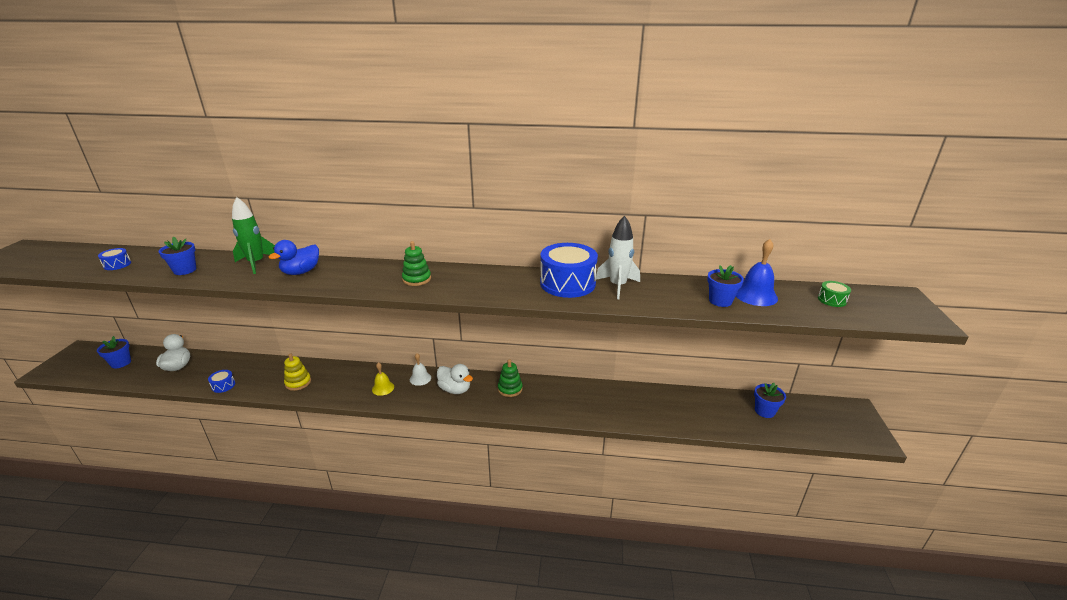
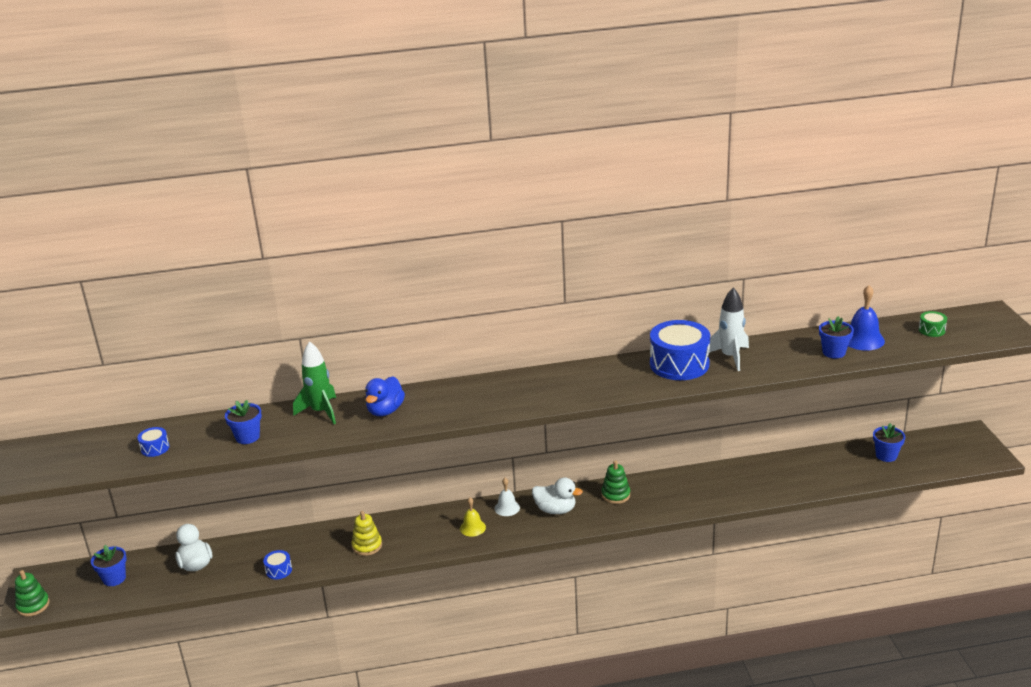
camera: 15 degrees left, 0 degrees up
(416, 279) = (521, 392): green stacking toy -> green stacking toy (33, 605)

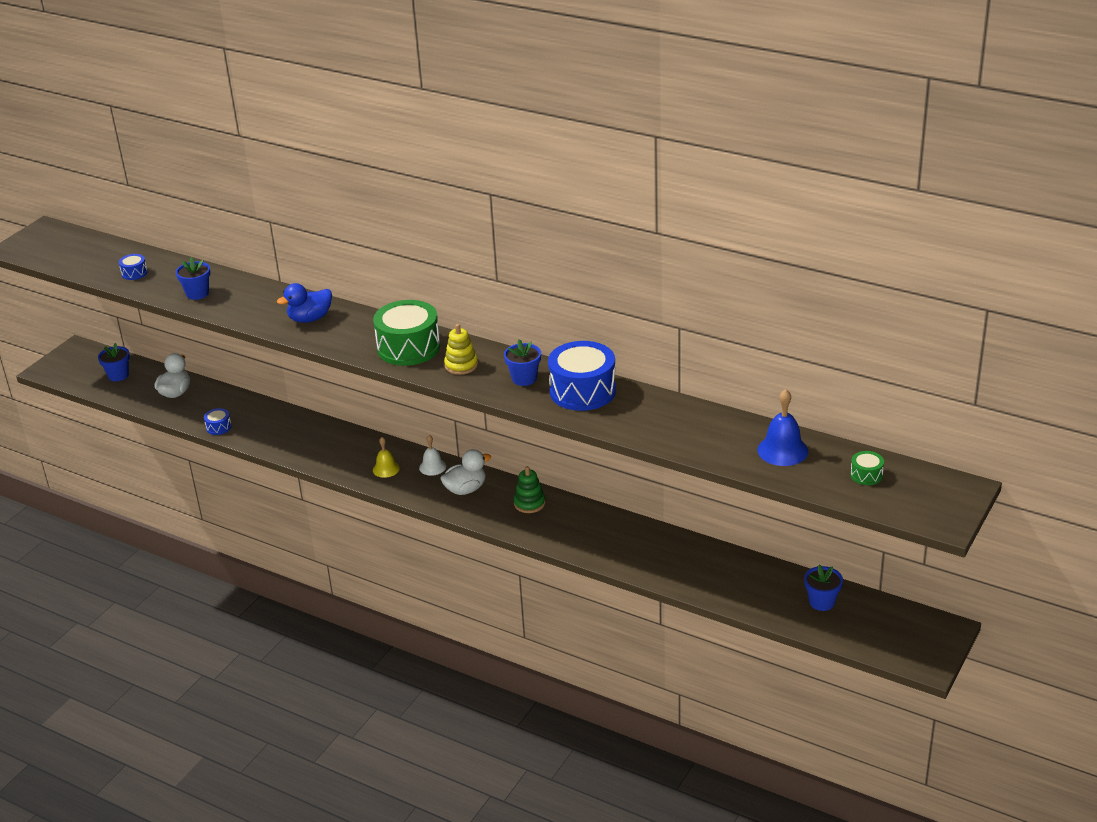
camera: 40 degrees right, 5 degrees up
(33, 605) = (54, 369): green stacking toy -> none
(321, 412) = (268, 297): green rocket -> none
(367, 546) = (297, 441): yellow stacking toy -> yellow stacking toy (461, 365)
(503, 394) = (408, 347): none -> green drum
(555, 510) = (465, 489): white duck -> white duck turned 90 degrees counterclockwise
(730, 357) = (635, 406): white rocket -> none
(834, 352) = (733, 448): blue flower pot -> blue flower pot (524, 378)

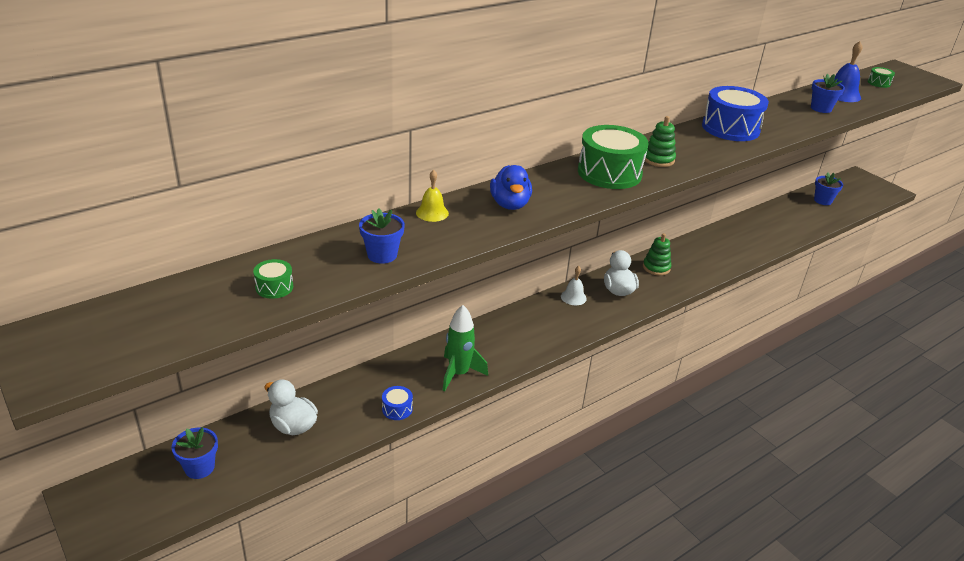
camera: 70 degrees left, 0 degrees up
(134, 273) = (274, 287): blue drum -> green drum
(277, 440) = (458, 374): none -> green rocket
(386, 469) = (558, 322): yellow bell -> yellow bell (432, 213)
(461, 365) = (658, 159): yellow stacking toy -> green stacking toy
(524, 378) = (697, 142): blue flower pot -> blue flower pot (821, 108)

